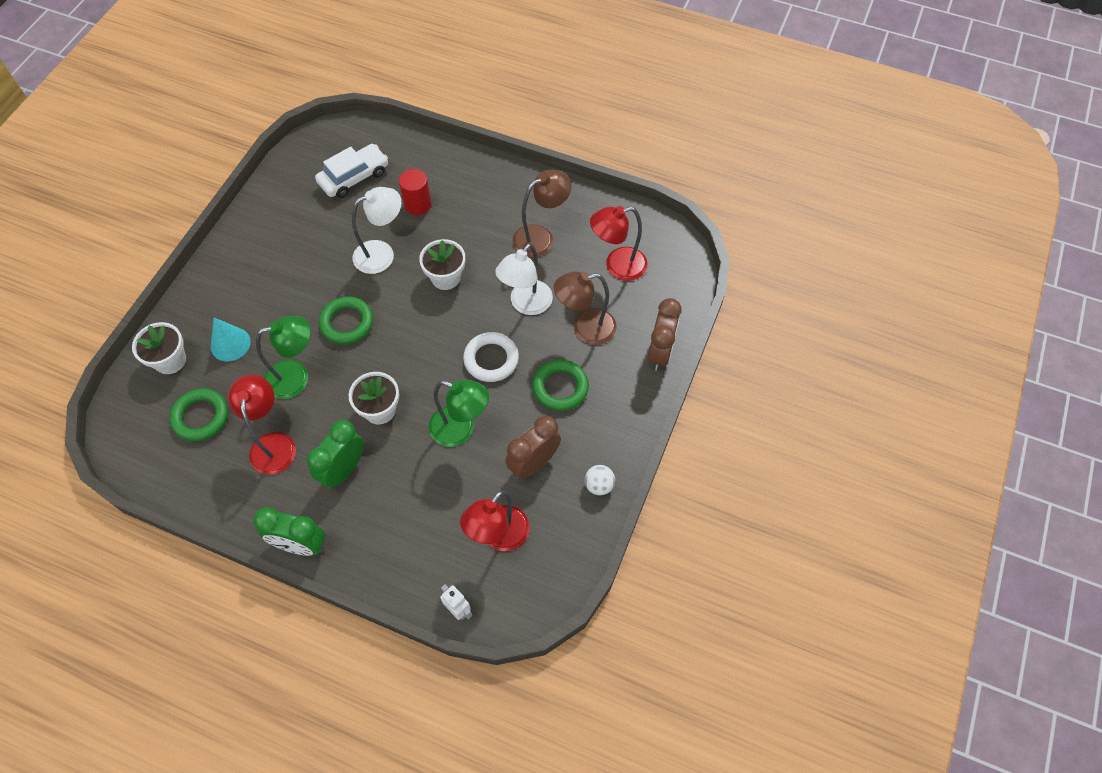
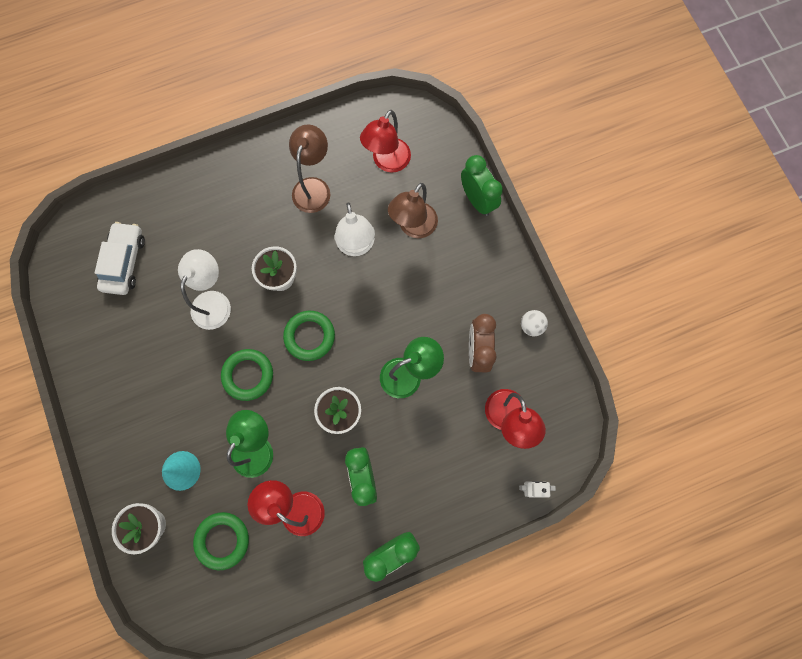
camera: 45 degrees left, 15 degrees up
(418, 204) = (198, 241): red cylinder -> none
(491, 359) = (375, 307): white ring -> none
(560, 387) = (440, 284): green ring -> green ring (309, 336)
(660, 352) = (477, 200): brown clock -> green clock

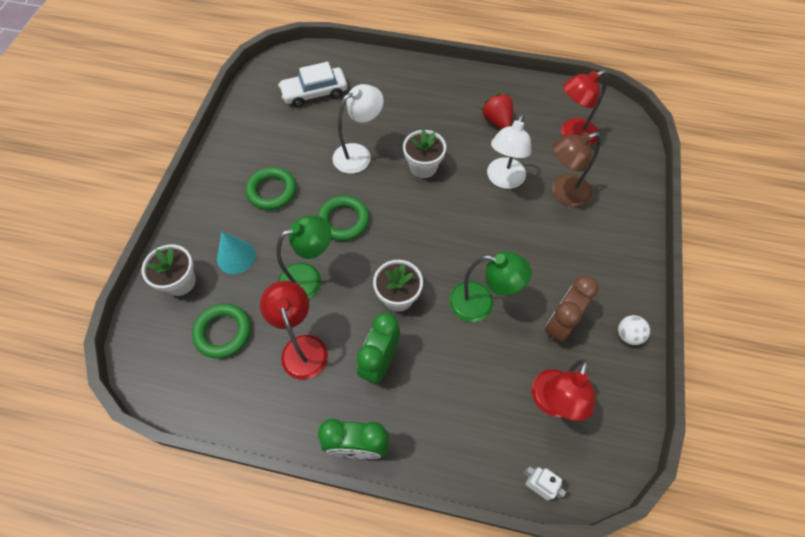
camera: 35 degrees right, 15 degrees down
(124, 262) = (314, 93): white car -> white car turned 150 degrees counterclockwise
(309, 336) = (415, 222): green ring -> green ring (272, 191)
(313, 187) = (497, 121): brown lamp -> red strawberry
(477, 200) = (637, 204): green clock -> none

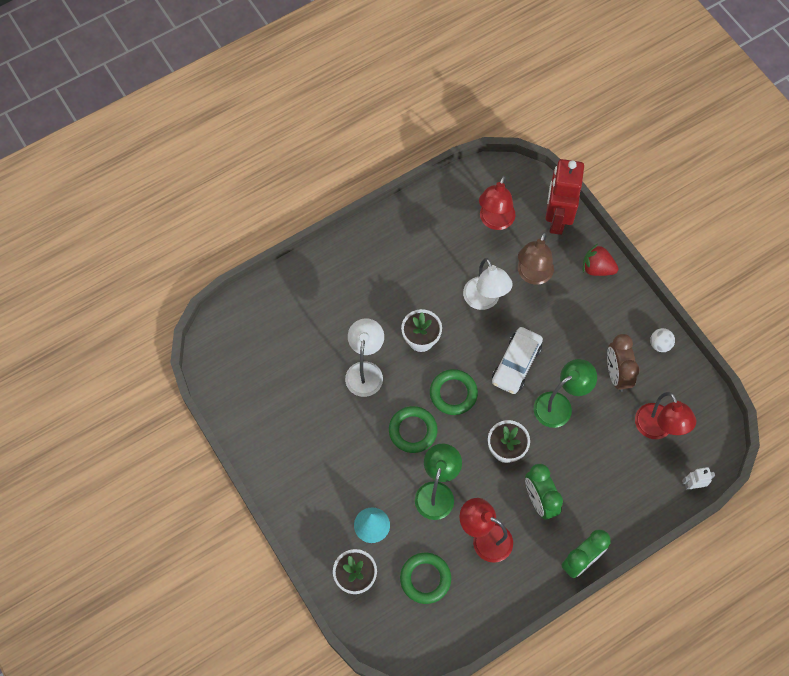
camera: 45 degrees left, 5 degrees up
(272, 191) = (338, 456): green ring -> green ring (453, 393)
(314, 93) = (272, 349): white car -> white car (516, 364)
(497, 121) = (432, 254): red strawberry -> red strawberry (597, 268)
(628, 170) = (557, 218): none -> red robot

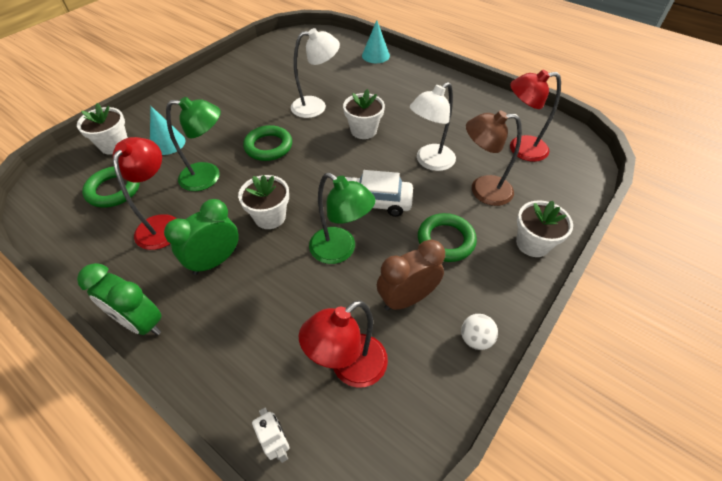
camera: 70 degrees right, 15 degrees down
(294, 282) = (375, 55): none -> turquoise cone
(453, 393) = (318, 163): green ring -> green ring (446, 240)
(557, 218) = (563, 193): red robot -> none
(597, 268) = (532, 243): red strawberry -> white flower pot

